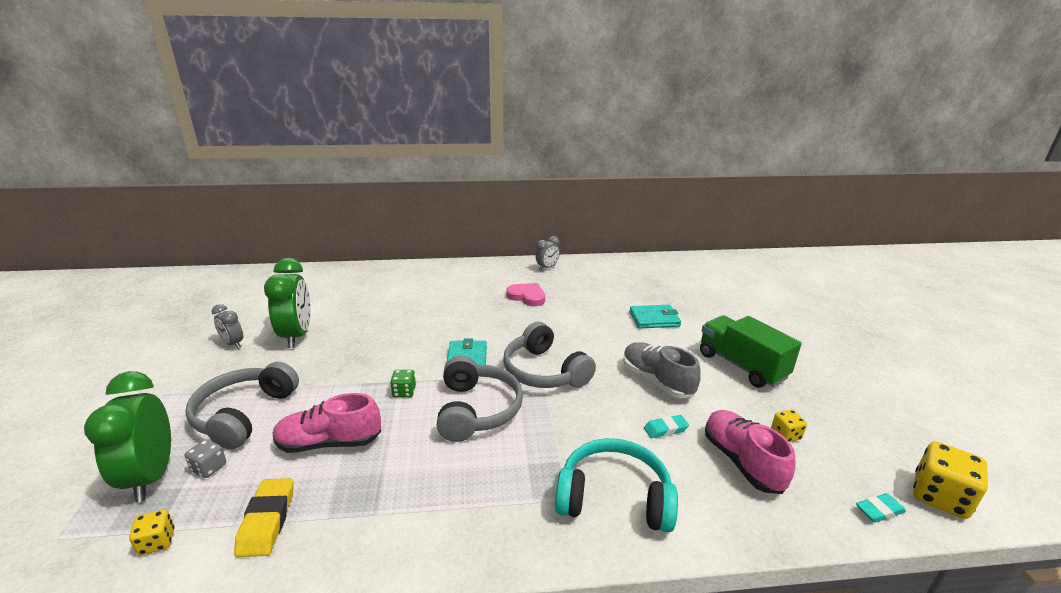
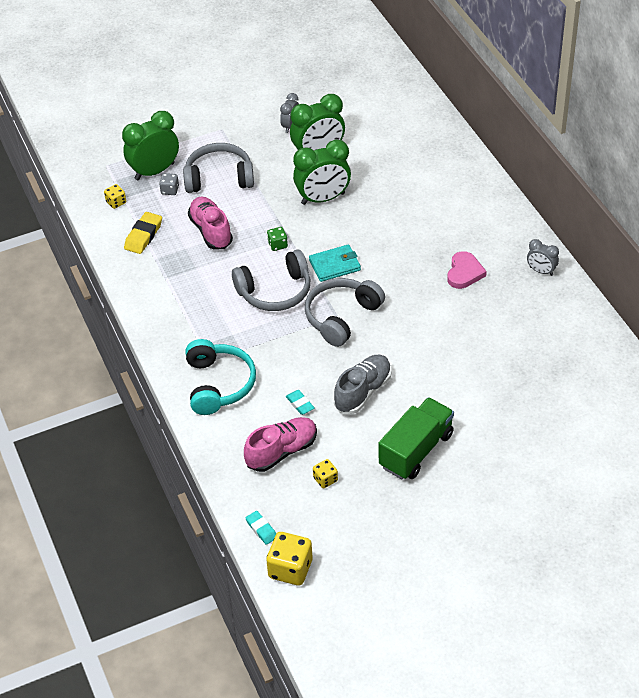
camera: 75 degrees right, 20 degrees up
(267, 520) = (143, 236): yellow eraser -> yellow eraser turned 45 degrees counterclockwise
(365, 347) = (323, 199): none -> green clock
(654, 319) = (472, 378): turquoise wallet -> none

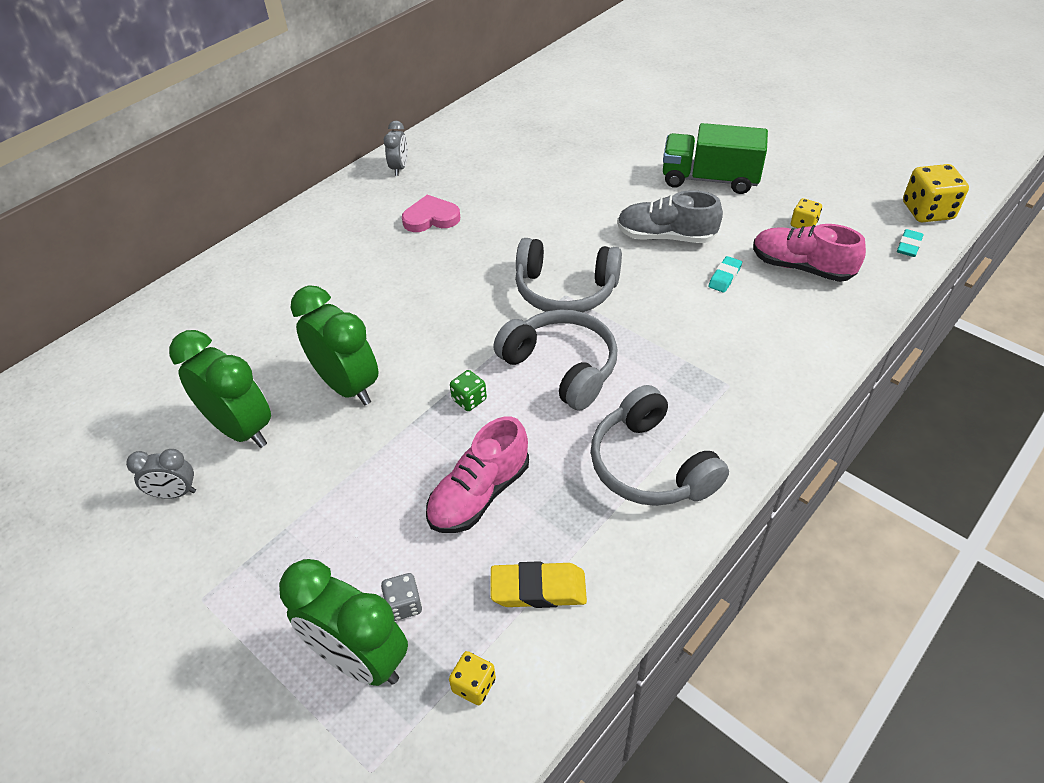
camera: 115 degrees left, 0 degrees up
(219, 178) = (343, 541): grey headphones -> grey headphones (650, 465)
(219, 384) = (758, 358): turquoise headphones -> none
(335, 265) = (478, 327): turquoise wallet -> none

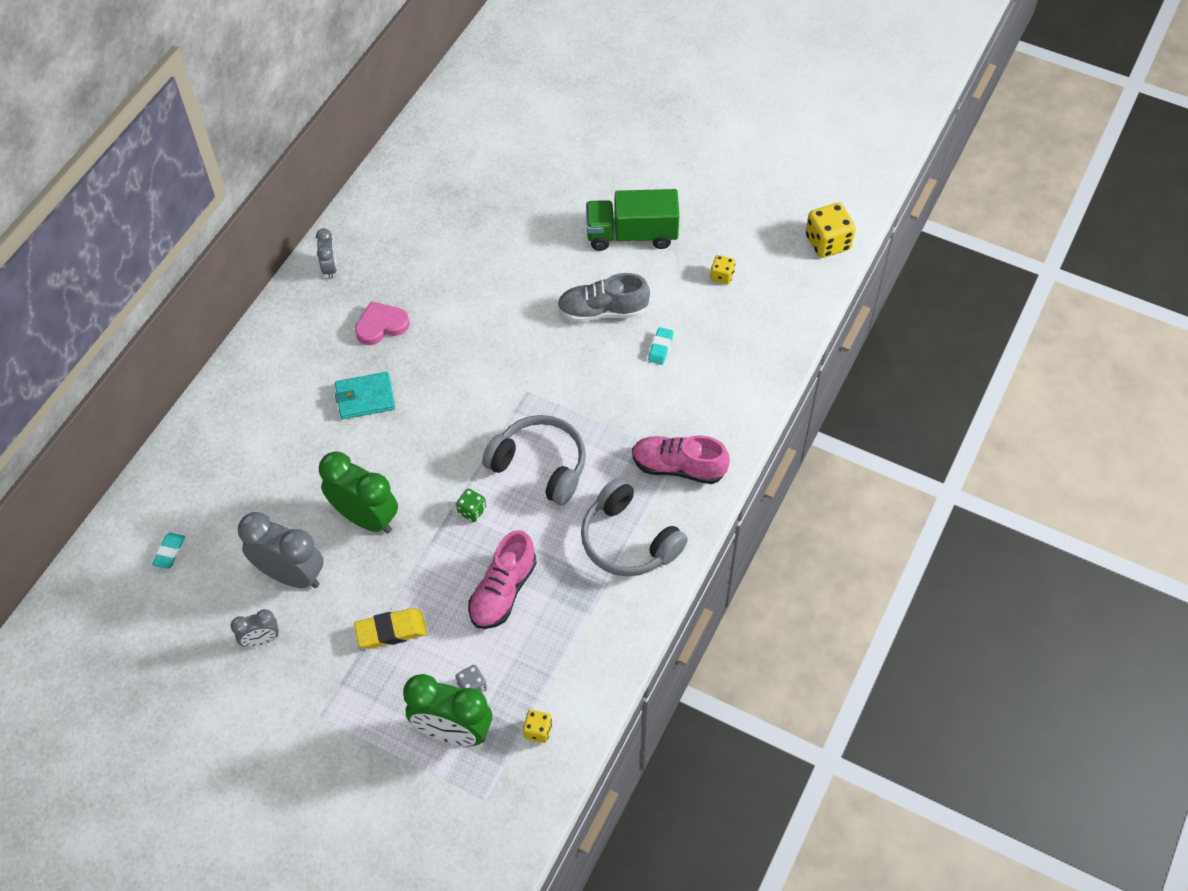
camera: 15 degrees left, 10 degrees up
(241, 429) = (291, 575): green clock -> grey clock
(391, 275) = (365, 398): none -> turquoise wallet
(538, 589) = (565, 655): yellow eraser -> yellow eraser (391, 631)
(565, 290) = (525, 386): grey headphones -> none
(801, 267) = (724, 325): pink shoe -> pink shoe (678, 467)
(908, 246) = (813, 286): turquoise eraser -> turquoise eraser (169, 552)

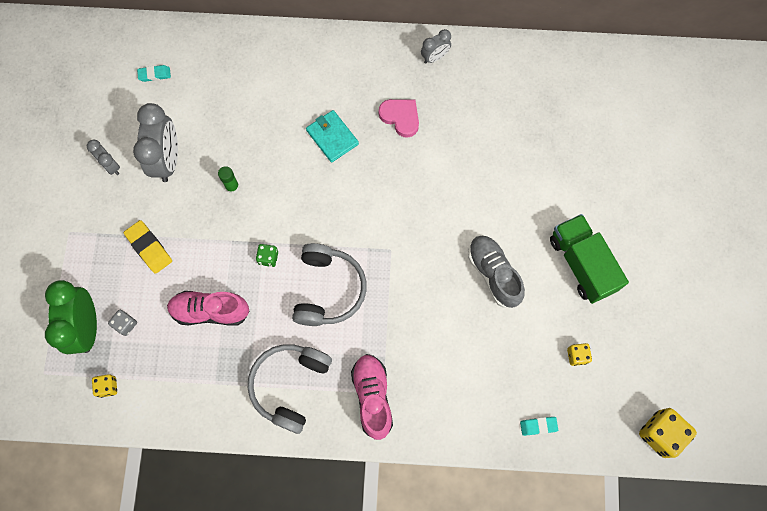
camera: 65 degrees right, 15 degrees up
(365, 518) = (232, 187): green clock -> green glue stick
(660, 348) = (479, 335): turquoise eraser -> turquoise eraser (538, 426)

